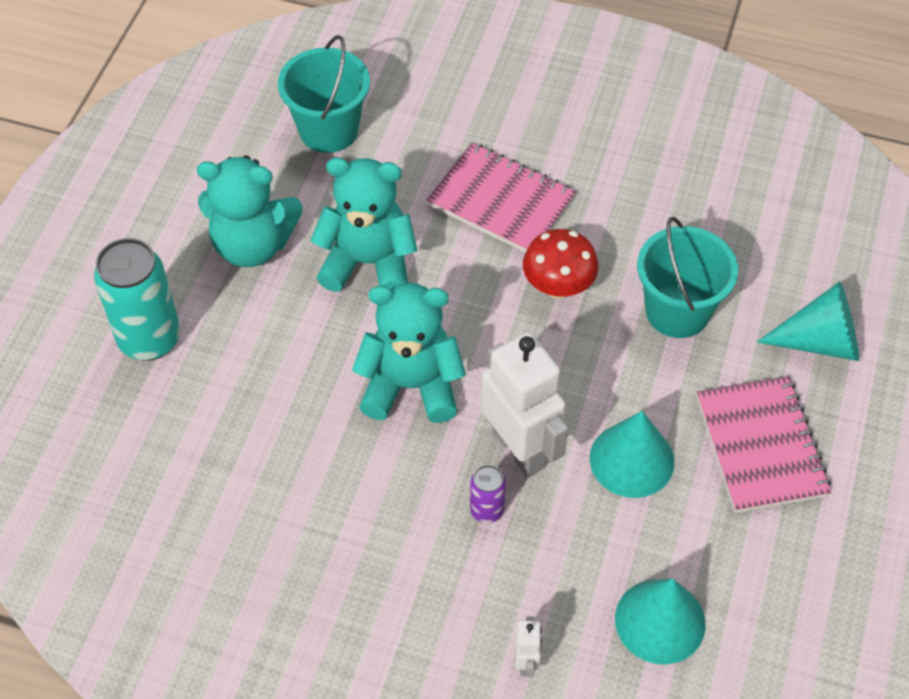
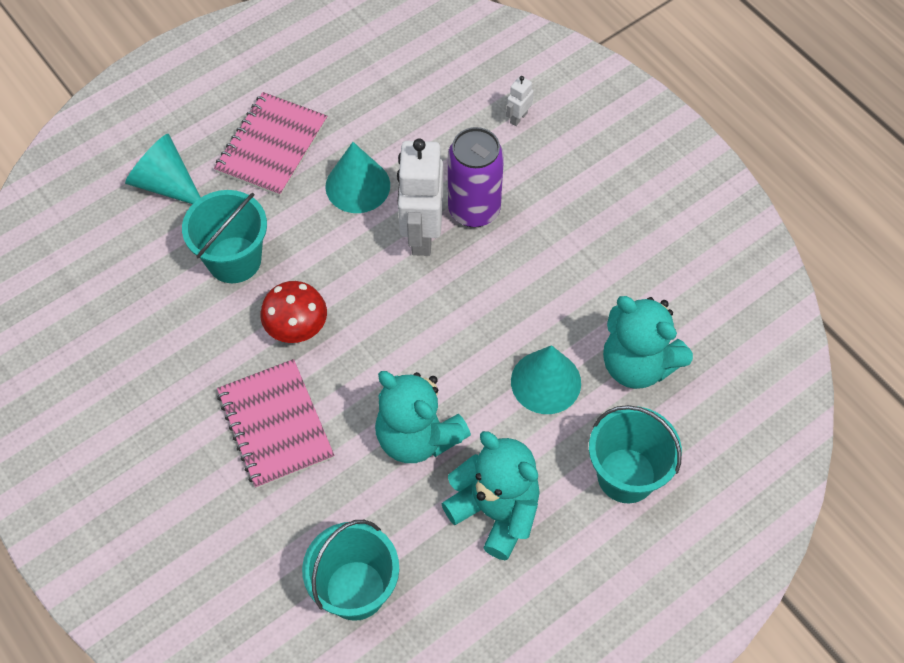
camera: 145 degrees left, 5 degrees up
(149, 339) = (626, 475): turquoise can -> turquoise bucket
(411, 385) = (459, 319): turquoise teddy bear -> turquoise teddy bear (637, 364)
(486, 510) = (474, 210): purple can -> purple can, size x2.03
(660, 621) = (424, 94): turquoise cone -> turquoise cone (546, 382)

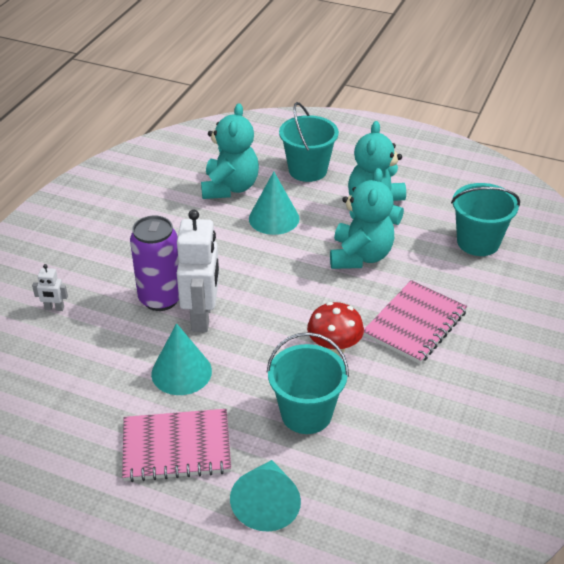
camera: 120 degrees left, 20 degrees down
(421, 234) = (202, 317): white robot -> white robot turned 60 degrees counterclockwise

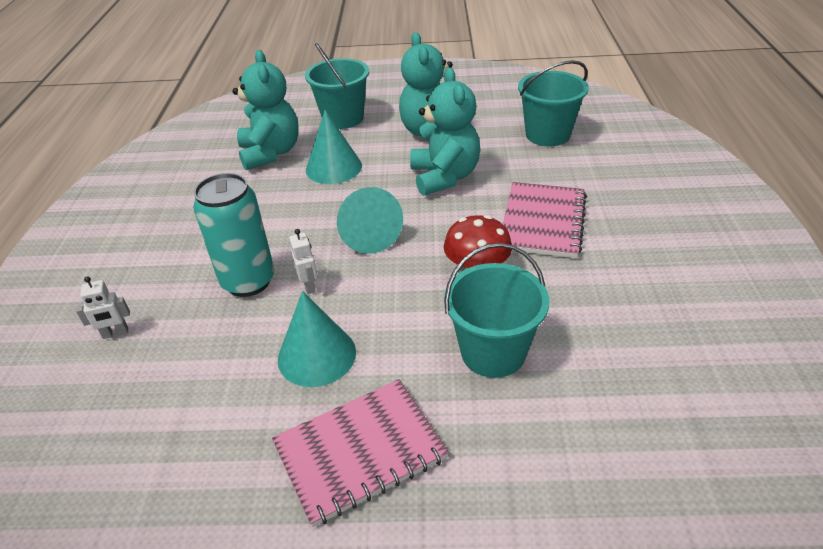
camera: 20 degrees left, 0 degrees up
(160, 299) = (248, 281): purple can -> turquoise can
(202, 317) = (309, 286): white robot -> white robot, size x0.43
(267, 504) = (517, 482): turquoise cone -> turquoise cone (368, 234)

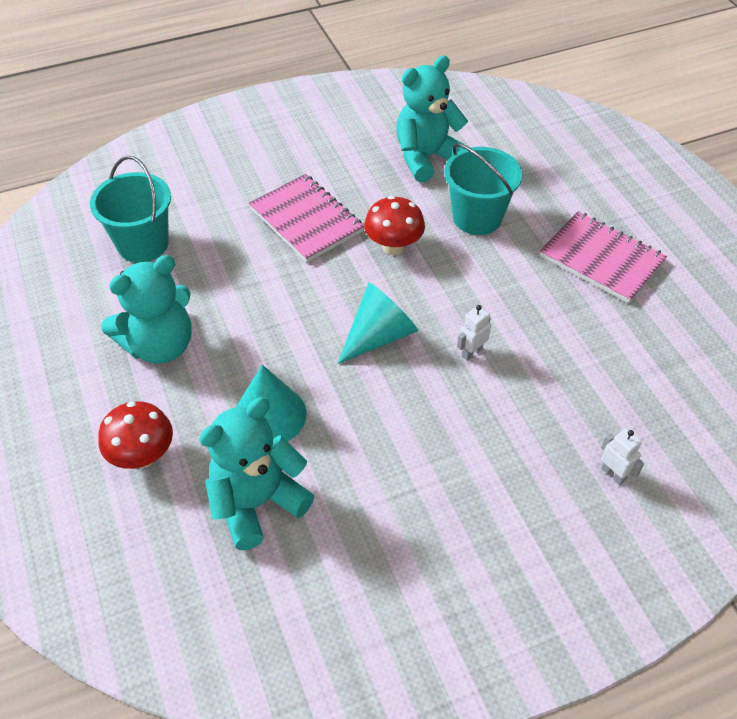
camera: 115 degrees left, 10 degrees up
(248, 281) = (492, 402): turquoise can -> none
(317, 355) = (542, 314): turquoise cone -> none
(343, 118) = (143, 455): turquoise bucket -> red mushroom
(444, 177) = (256, 306): turquoise teddy bear -> turquoise teddy bear (426, 158)
(542, 222) = (306, 220): pink notebook -> pink notebook turned 60 degrees clockwise

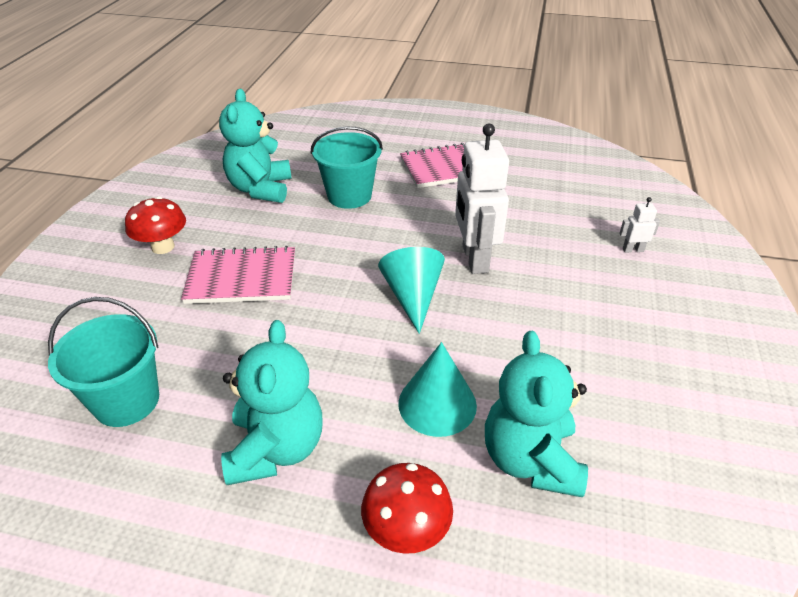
camera: 55 degrees left, 10 degrees down
(393, 246) = (329, 246): red mushroom -> red mushroom (163, 247)
(471, 352) = (474, 259): white robot -> white robot, size x2.30

